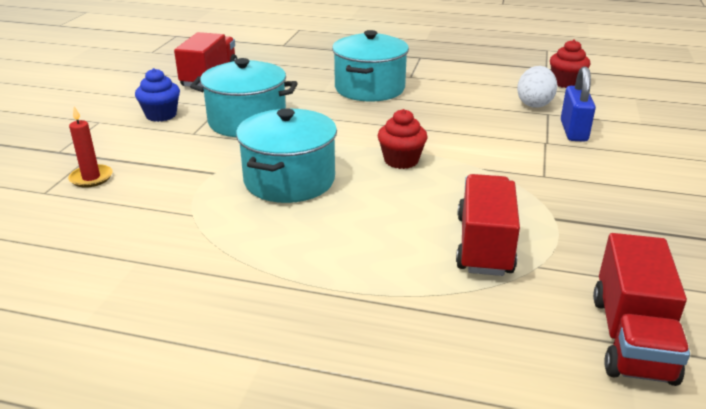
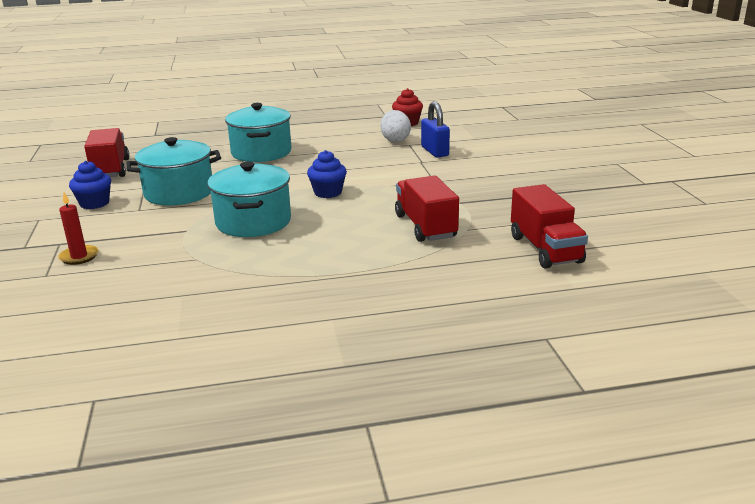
camera: 25 degrees left, 5 degrees down
(401, 160) = (328, 192): red cupcake -> blue cupcake

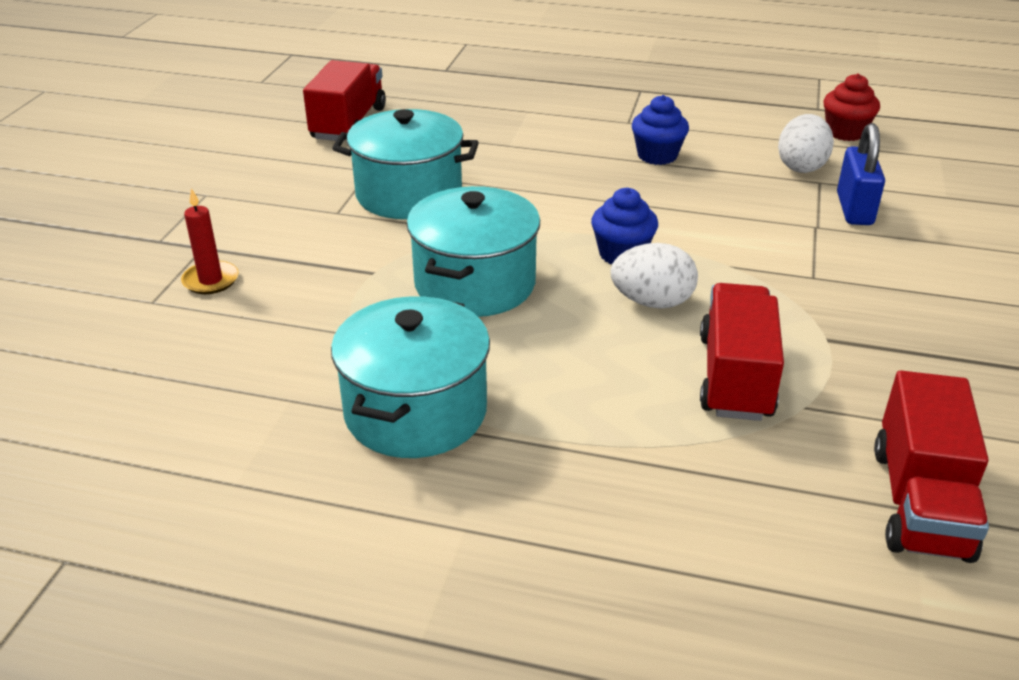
camera: 25 degrees right, 10 degrees up
(94, 203) = (289, 184): blue cupcake -> blue cupcake (657, 155)
(261, 152) = (573, 142): turquoise pot -> turquoise pot (415, 411)
(360, 208) = (652, 302): none -> white egg

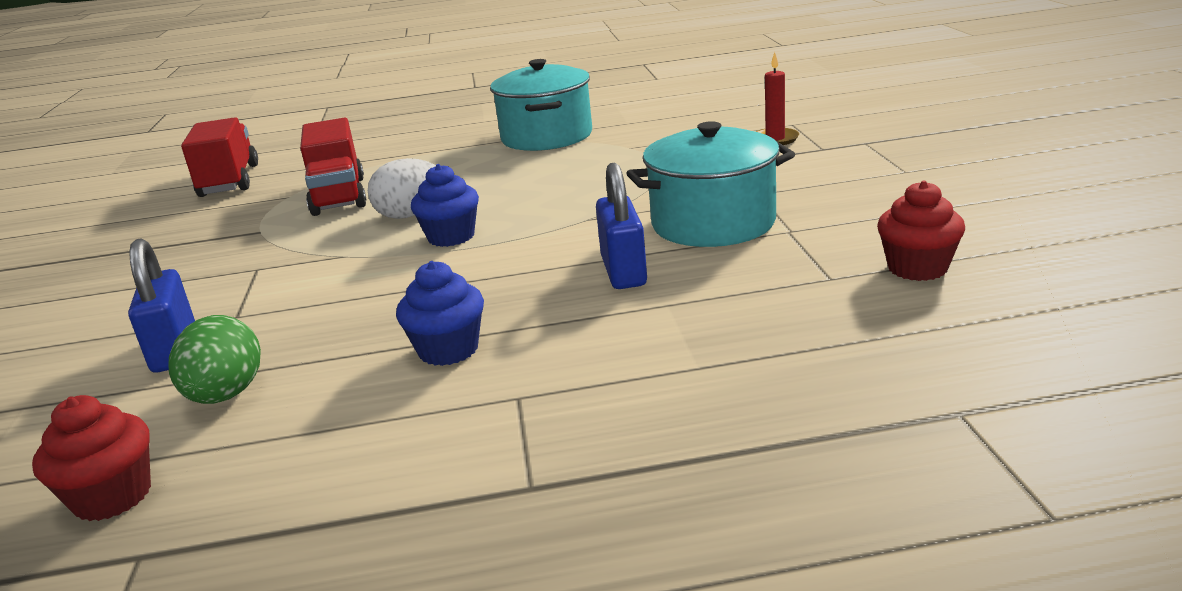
camera: 160 degrees right, 10 degrees down
(348, 124) = (917, 268): red truck -> red cupcake
(475, 284) = (569, 187): turquoise pot -> none
(512, 174) = (623, 271): none -> blue padlock
(801, 166) = (226, 395): white egg -> green egg

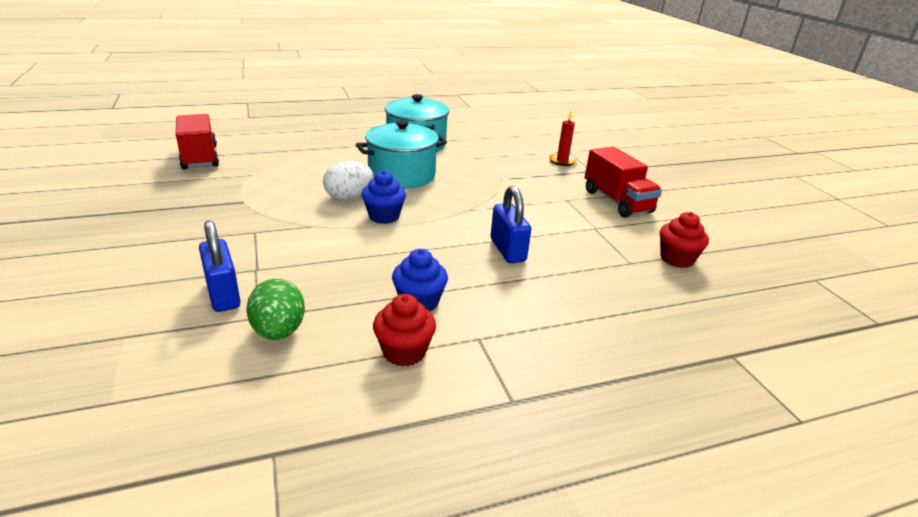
camera: 15 degrees left, 5 degrees up
(113, 496) = (231, 409): red cupcake -> red cupcake (404, 352)
(339, 196) = (289, 177): red truck -> red truck (617, 201)
(713, 223) = (548, 219): turquoise pot -> turquoise pot (401, 175)

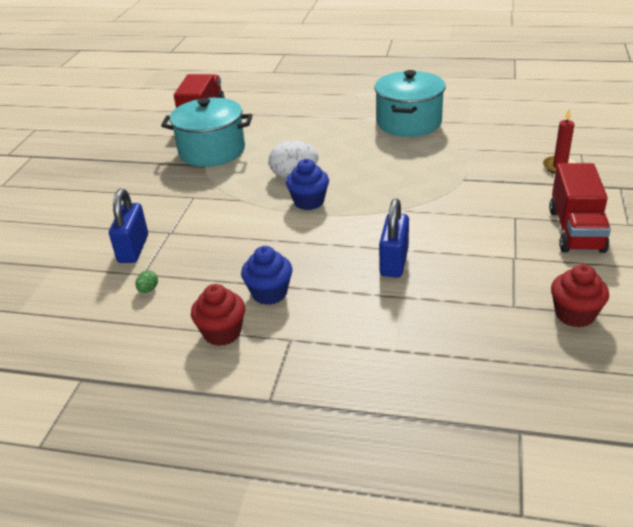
camera: 35 degrees right, 5 degrees up
(279, 331) = (148, 290): green egg -> green egg, size x0.45
(401, 175) = (362, 159): turquoise pot -> turquoise pot (212, 151)

